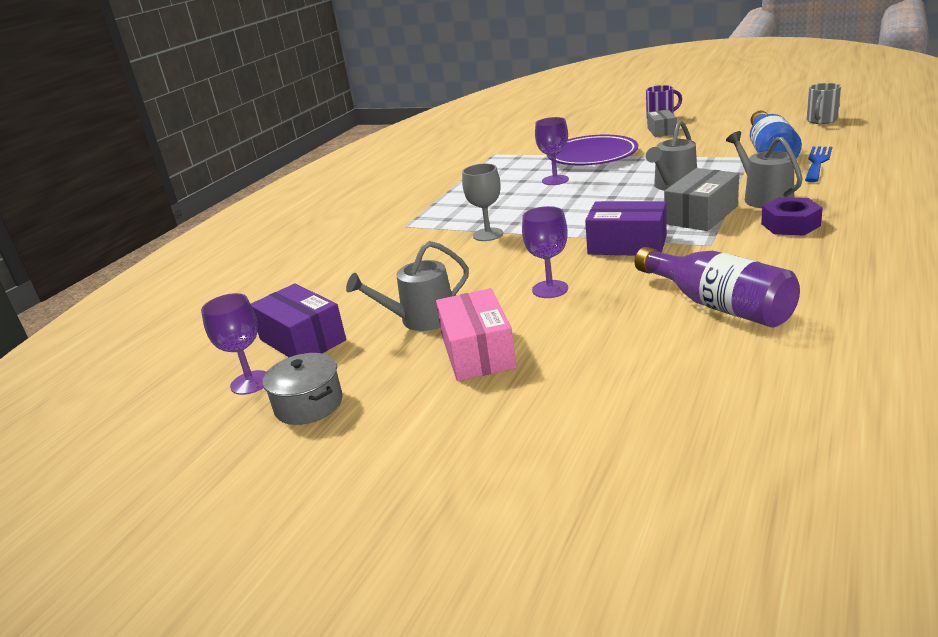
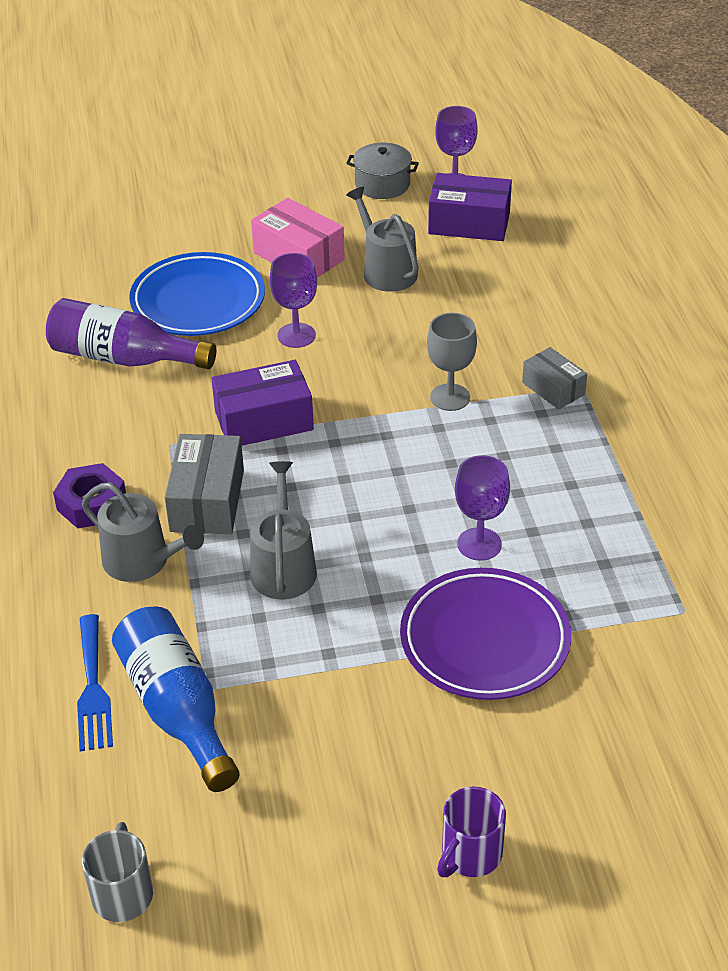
camera: 140 degrees right, 15 degrees up
(421, 319) = (386, 271): grey watering can -> grey watering can turned 60 degrees counterclockwise
(612, 336) = (198, 301): none -> blue plate
(661, 131) = (425, 780): grey box -> grey box (553, 388)

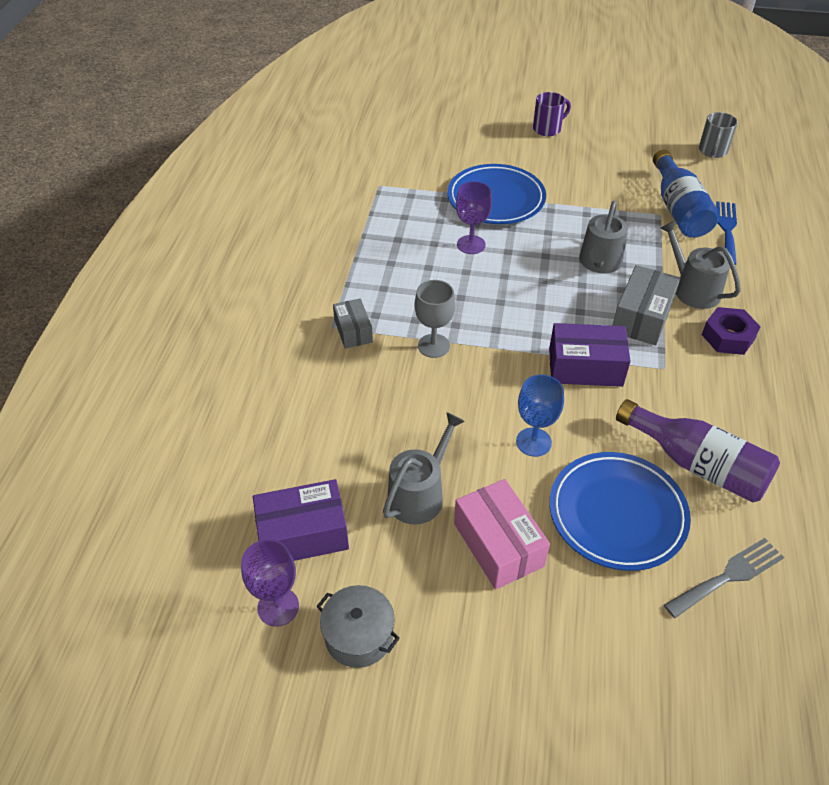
camera: 160 degrees left, 5 degrees up
(92, 284) = (728, 576): none -> grey fork
(296, 335) = (533, 442): purple goblet -> blue goblet
(386, 271) = (419, 494): grey watering can -> grey watering can turned 135 degrees counterclockwise
(469, 223) = (303, 534): purple box -> purple box turned 45 degrees counterclockwise
(484, 640) = (496, 199): purple plate -> blue plate

